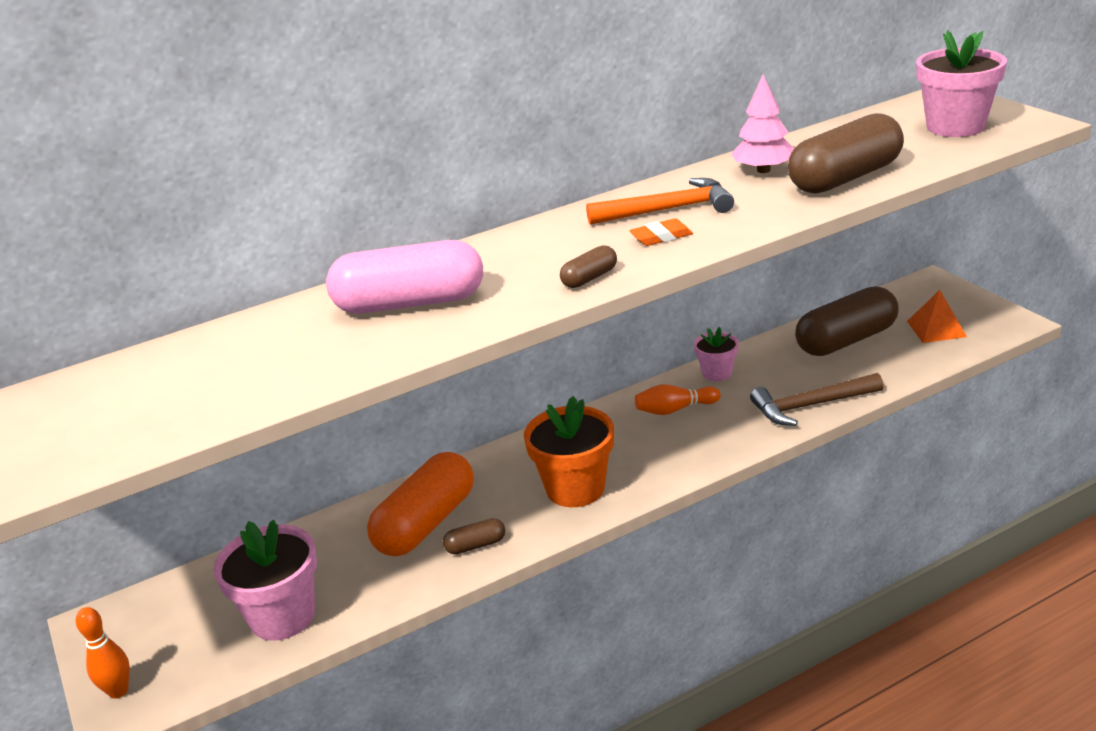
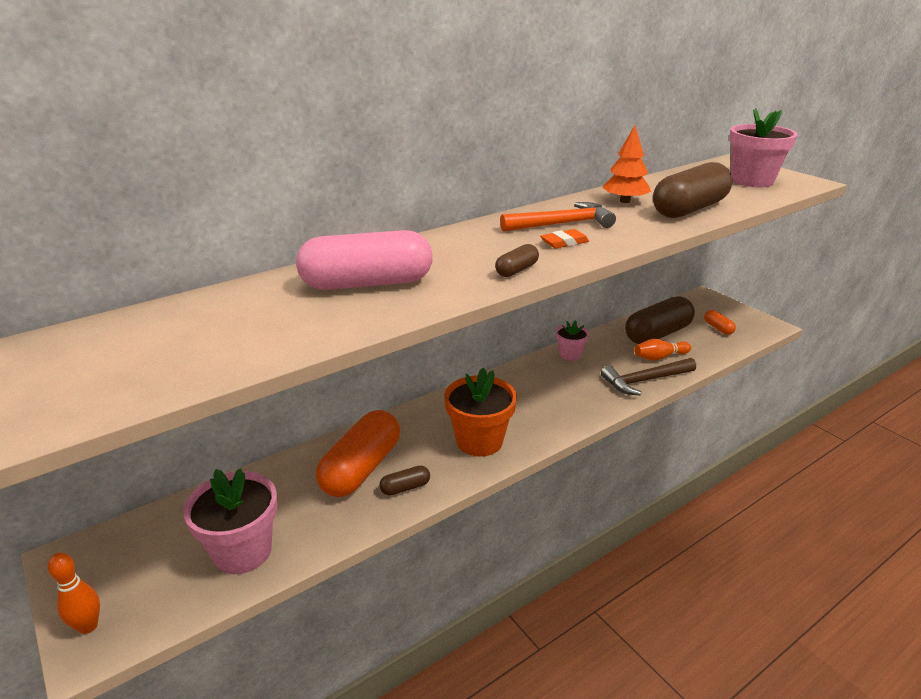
camera: 10 degrees left, 0 degrees up
(675, 409) = (544, 381): orange bowling pin -> orange bowling pin (659, 357)
(763, 170) = (624, 201): pink tree -> orange tree
(936, 329) = (718, 328): orange pyramid -> orange capsule

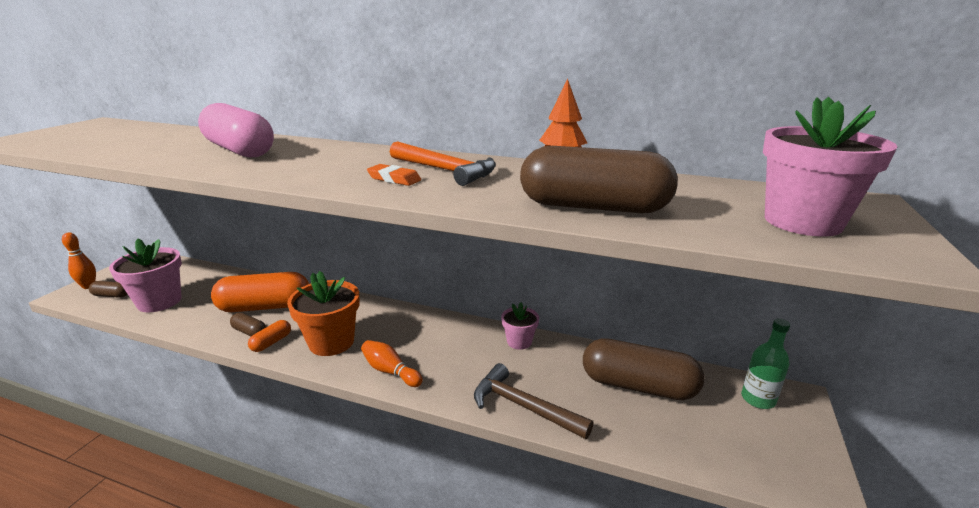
camera: 55 degrees right, 5 degrees down
(516, 270) = (303, 177): brown capsule -> brown capsule (111, 295)
(659, 357) = (587, 403): orange bowling pin -> orange bowling pin (390, 371)
(698, 306) = (758, 399): none -> green bottle
(718, 328) = (728, 433): orange capsule -> orange capsule (271, 342)

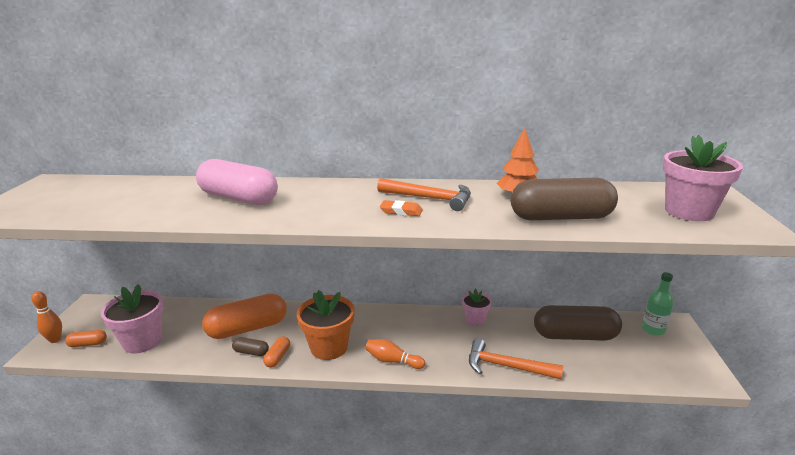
camera: 15 degrees left, 0 degrees up
(111, 295) = (88, 344): brown capsule -> orange capsule
(524, 407) = (507, 366): brown hammer -> orange hammer

